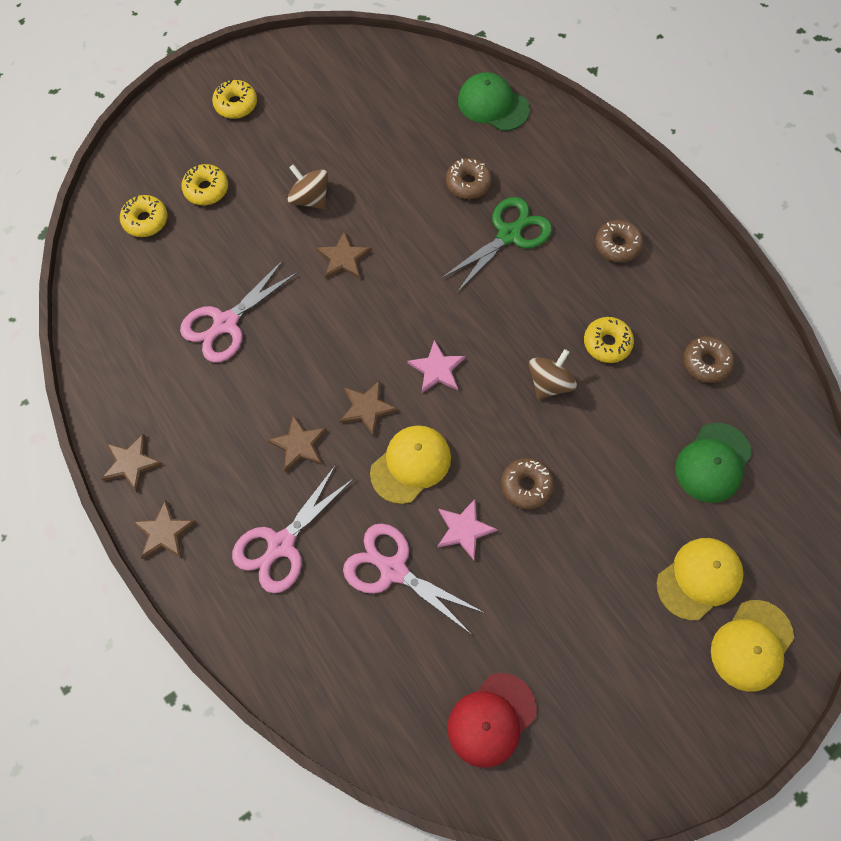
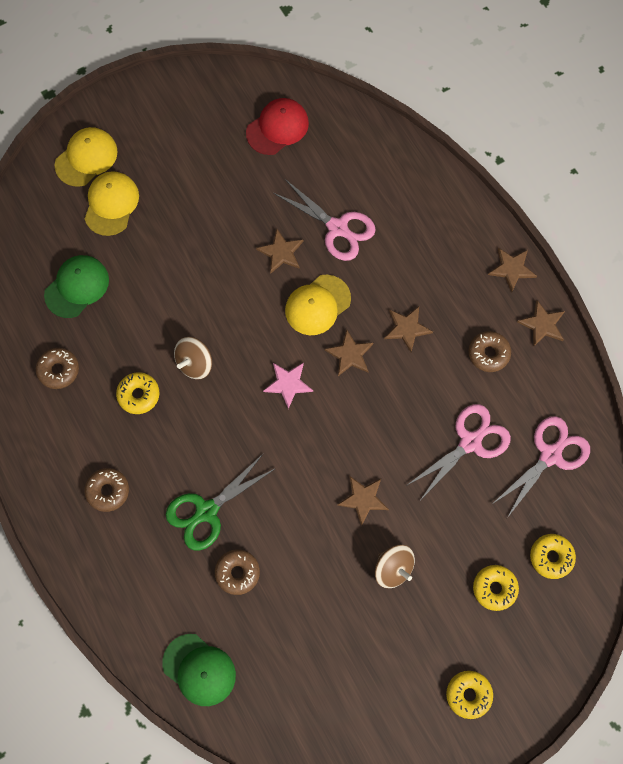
camera: 175 degrees left, 5 degrees up
(281, 544) = (421, 253): pink scissors -> pink scissors (550, 455)
(464, 529) = (281, 252): pink star -> brown star
(526, 486) = (228, 281): brown donut -> brown donut (488, 353)
(699, 578) = (111, 204): yellow cap -> yellow cap turned 135 degrees clockwise

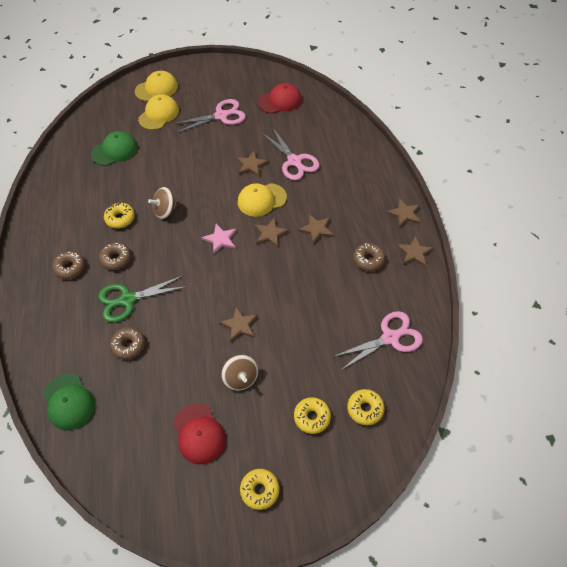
camera: 20 degrees right, 15 degrees down
(58, 370) = (78, 191): brown donut -> brown donut (116, 259)
(372, 653) = (199, 433): none -> red cap
(470, 442) = (333, 311): pink scissors -> pink scissors (221, 116)

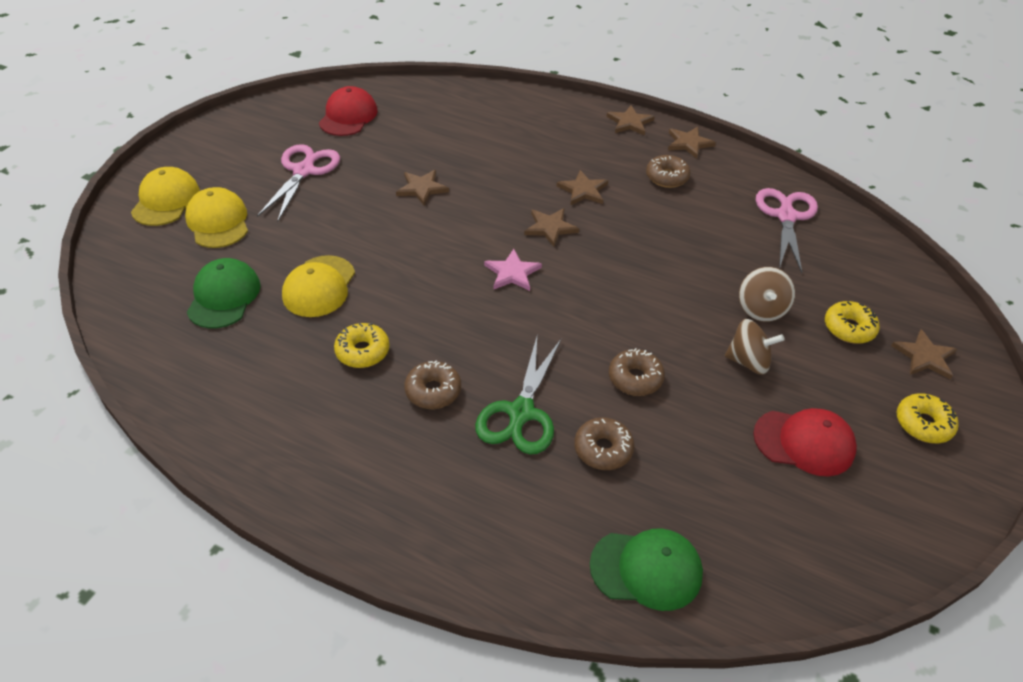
camera: 55 degrees left, 10 degrees down
(70, 268) = (393, 452): brown donut -> brown donut (635, 378)
(165, 211) = (404, 299): brown spinning top -> brown spinning top (761, 309)
(239, 325) = (666, 323): brown star -> brown star (924, 356)
(261, 200) = (488, 208): yellow cap -> yellow cap (319, 286)
(294, 161) = (459, 154): pink scissors -> none
(365, 409) = (866, 282): yellow donut -> none

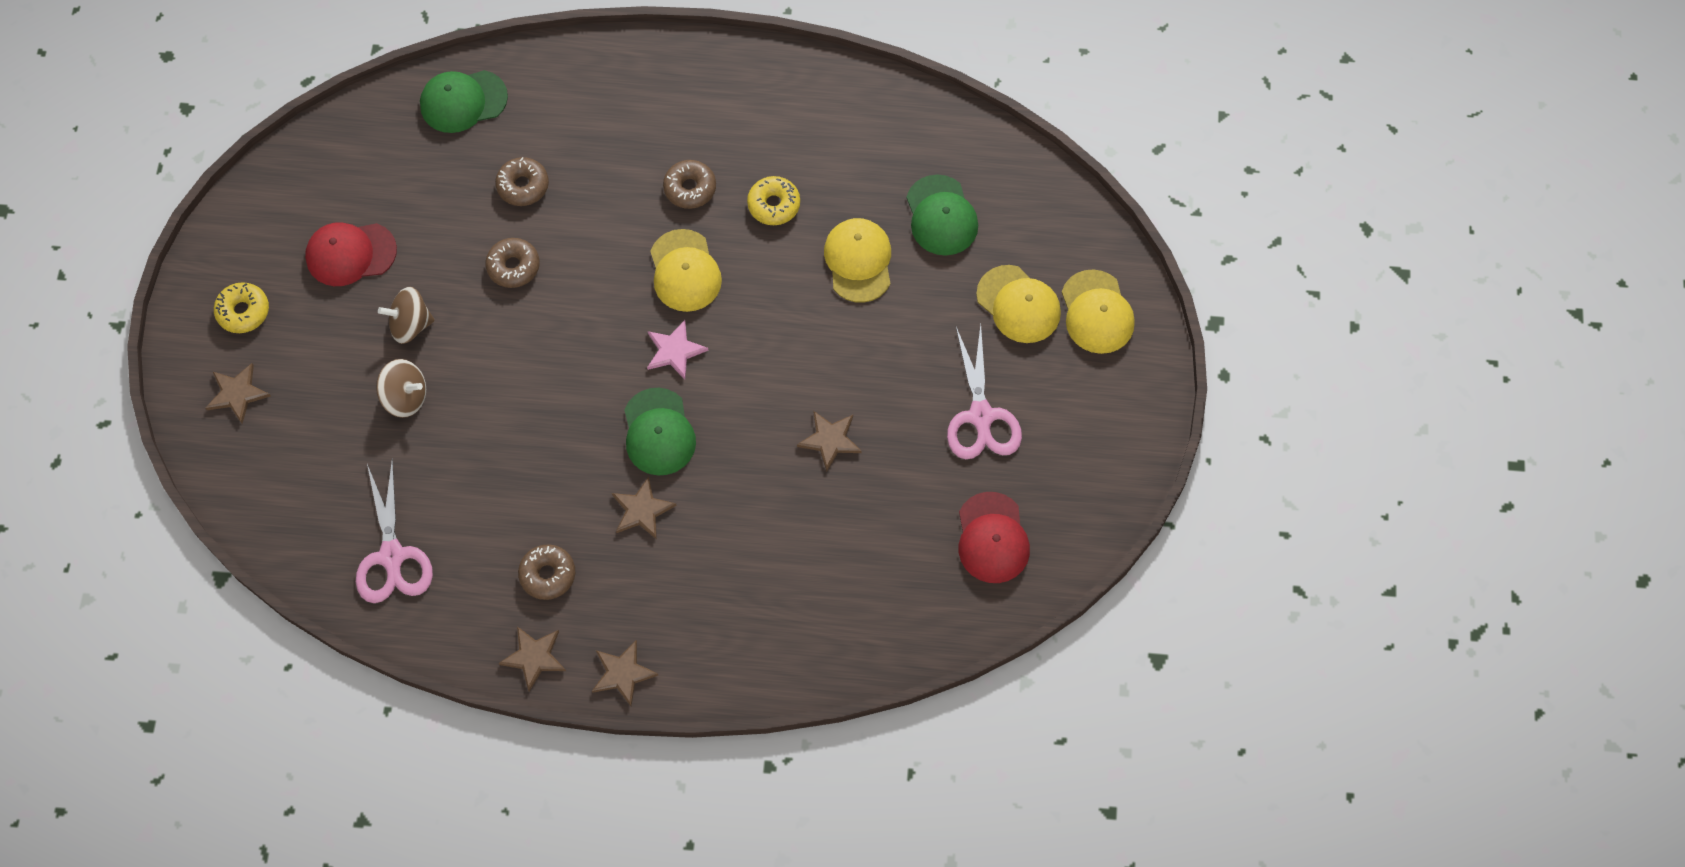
camera: 160 degrees right, 20 degrees up
(474, 325) = (685, 271): none -> yellow cap
(521, 412) = (604, 195): green scissors -> none
(550, 228) = (658, 432): brown star -> green cap
(761, 309) = (405, 397): brown spinning top -> brown spinning top turned 120 degrees clockwise
(849, 328) = (313, 404): yellow donut -> none

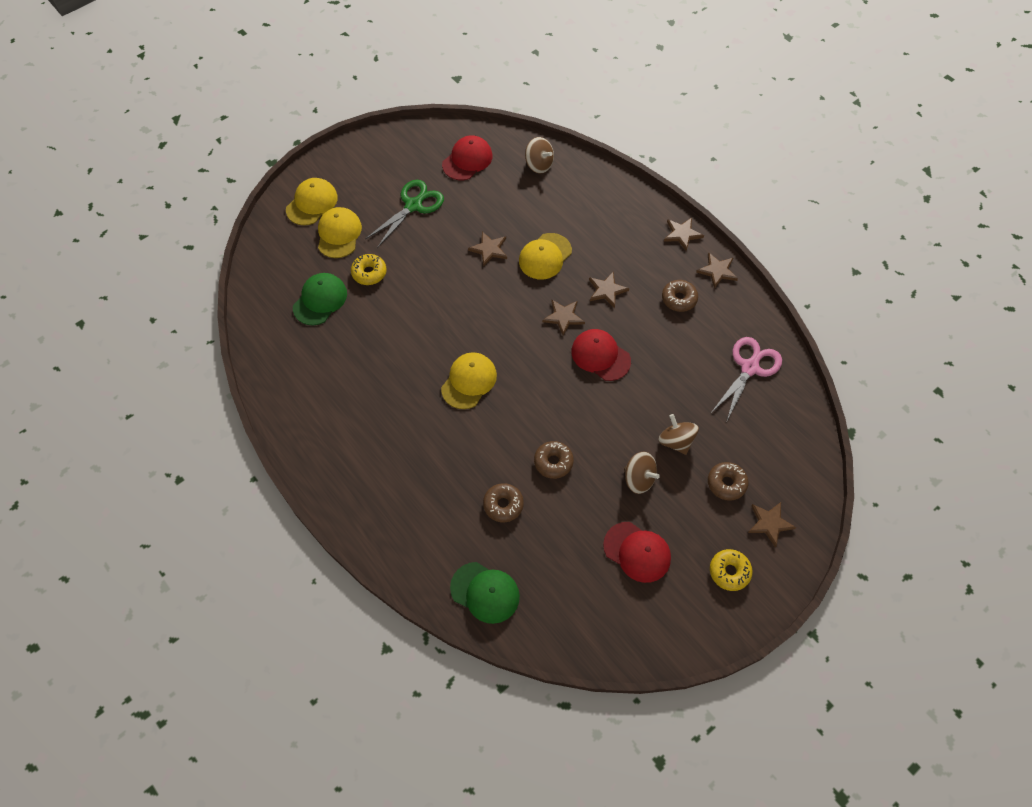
camera: 135 degrees left, 5 degrees down
(573, 422) = (600, 356): none -> red cap
(658, 432) = (563, 317): green cap -> brown star
(674, 351) = (516, 347): pink star -> none
(690, 188) = (419, 422): brown donut -> brown donut (726, 483)
(774, 205) = (388, 375): yellow donut -> yellow donut (369, 273)
(858, 261) = (382, 313): yellow cap -> yellow cap (545, 256)
(899, 615) = (539, 165): none -> brown spinning top
(981, 416) = (413, 205): pink scissors -> green scissors

